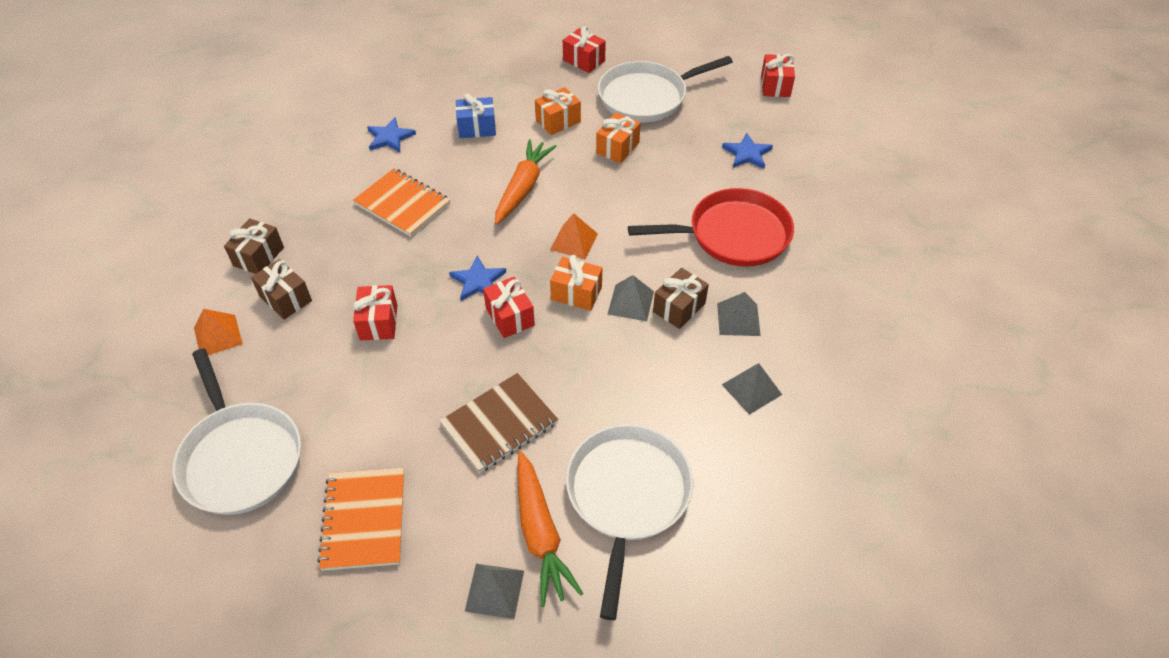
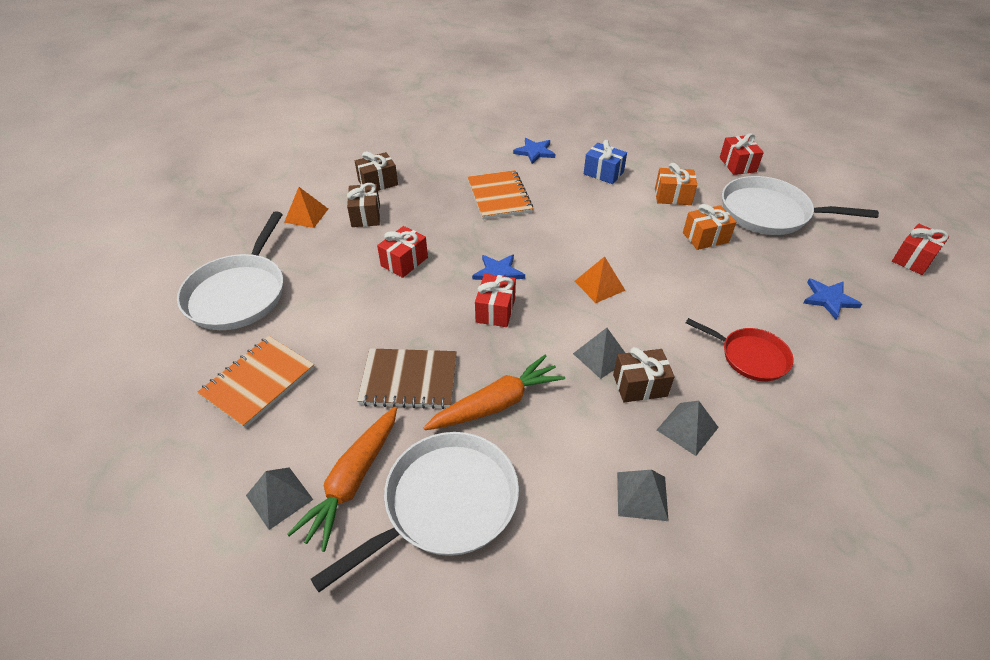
camera: 40 degrees right, 5 degrees down
(523, 188) = (597, 228): orange carrot -> orange carrot (497, 403)
(576, 293) = (563, 323): orange gift -> none
(733, 235) = (750, 357): red pan -> red pan, size x0.60

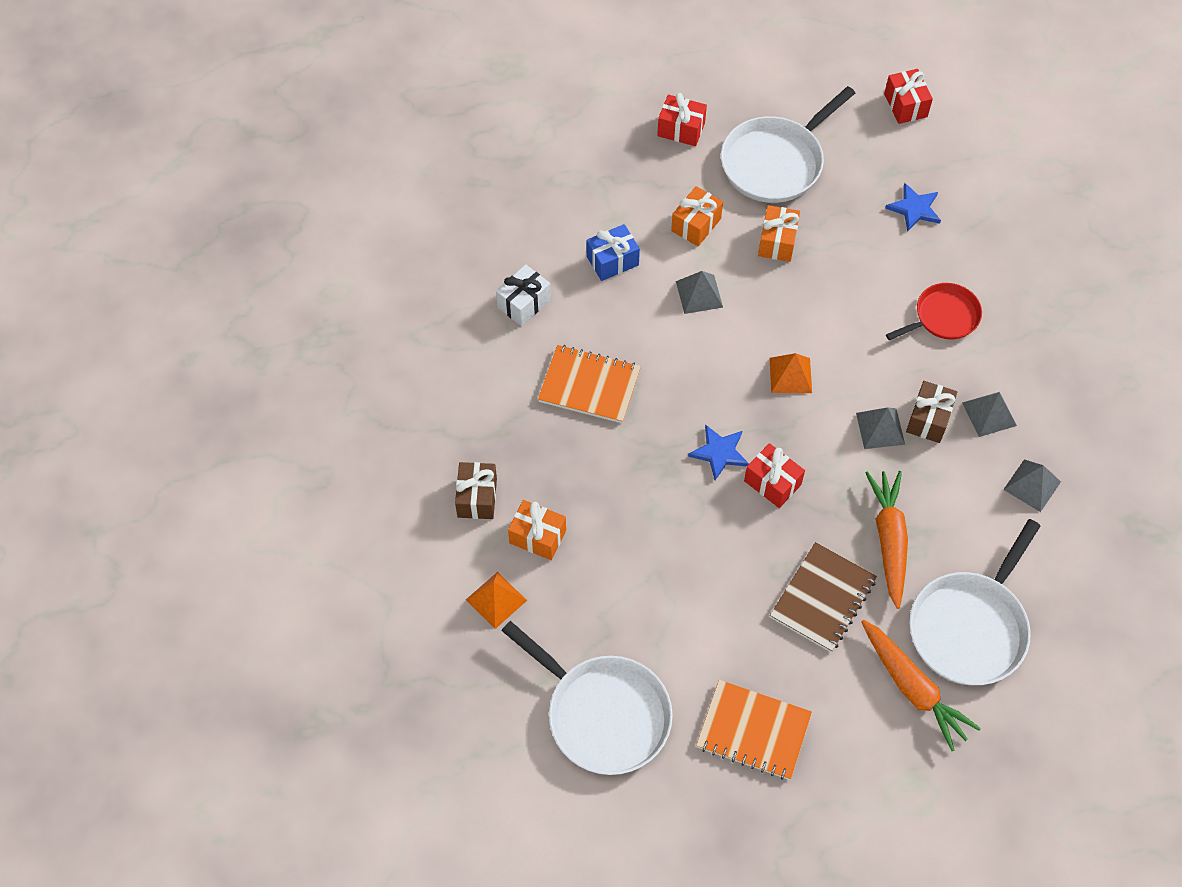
camera: 60 degrees left, 15 degrees up
(258, 382) = (753, 731): orange notebook -> orange notebook turned 45 degrees counterclockwise
(279, 497) = (900, 751): grey pyramid -> grey pyramid (699, 294)
(366, 215) = (537, 536): brown gift -> orange gift
(404, 262) = (647, 531): red gift -> none
(445, 504) = (970, 627): white pan -> white pan turned 135 degrees counterclockwise
(534, 152) = (524, 303): blue star -> white gift

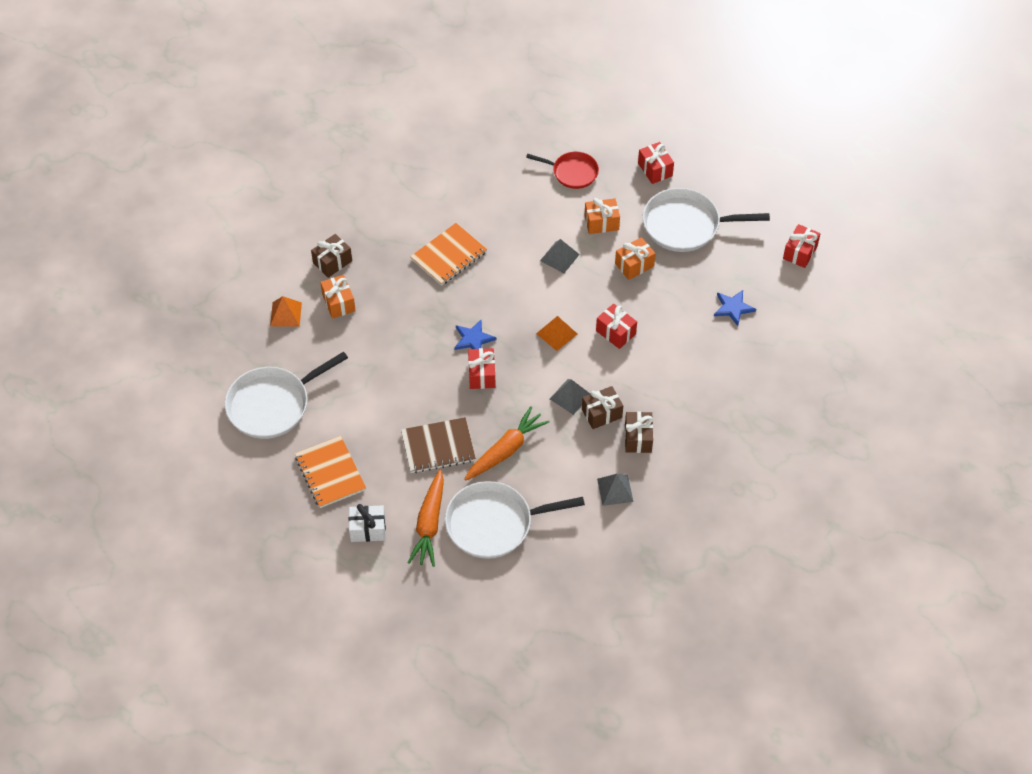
camera: 45 degrees right, 5 degrees down
(524, 303) = (465, 191): white gift -> white gift (368, 529)
(589, 386) = (449, 256): orange notebook -> orange notebook turned 75 degrees clockwise
(603, 714) = (272, 405): white pan -> white pan turned 60 degrees clockwise
(612, 261) = (535, 206): blue gift -> none
(842, 325) = (615, 332): none -> red gift
(943, 317) = (677, 373): red pan -> red pan (572, 172)
(989, 414) = (638, 438): grey pyramid -> brown gift

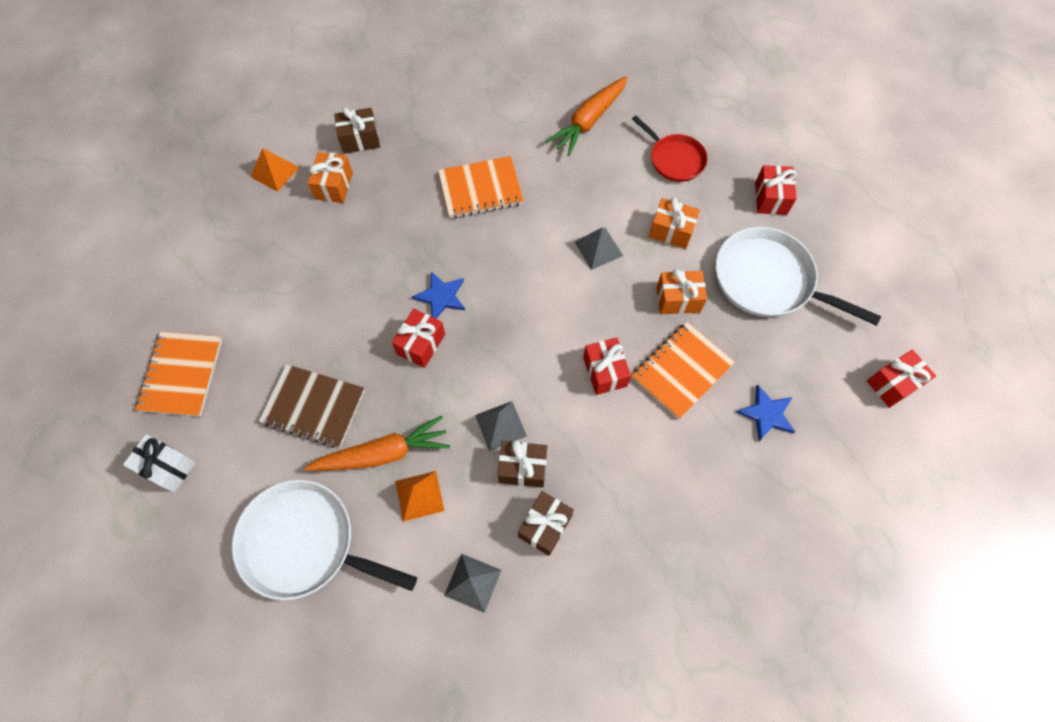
camera: 30 degrees right, 10 degrees up
(272, 405) = (186, 263): white pan -> none
(429, 524) = (235, 500): orange carrot -> orange carrot (589, 121)
(556, 333) = (536, 338): orange pyramid -> orange pyramid (419, 495)
(664, 308) = (681, 371): none -> orange notebook

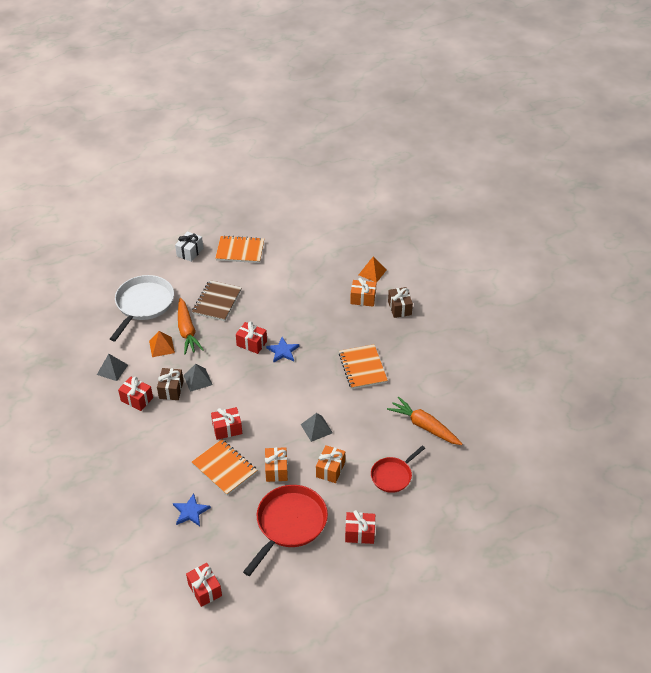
camera: 90 degrees right, 20 degrees down
(545, 526) = (137, 399): brown gift -> red gift
(768, 280) = (289, 523): white pan -> red pan

